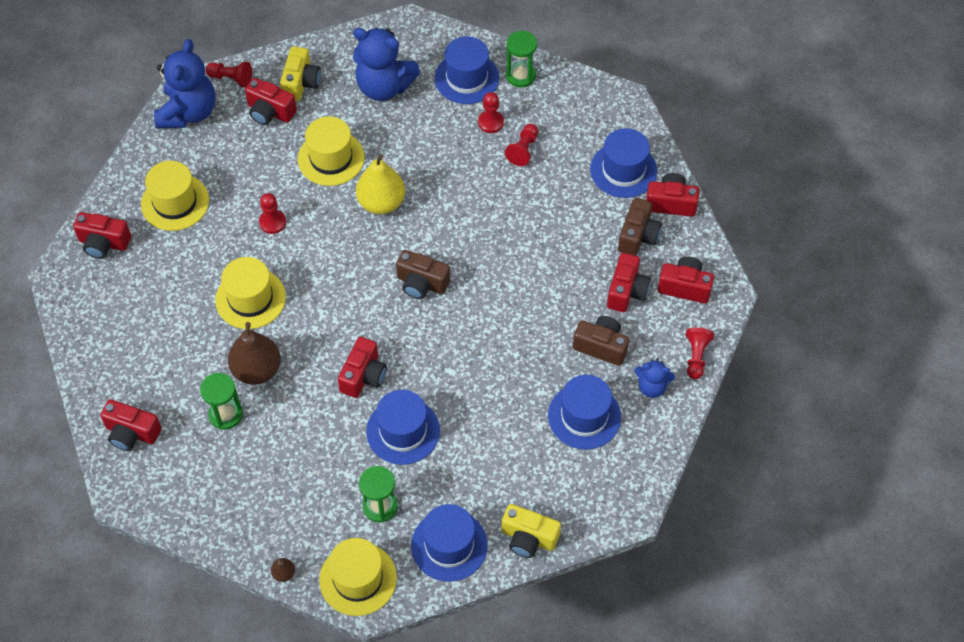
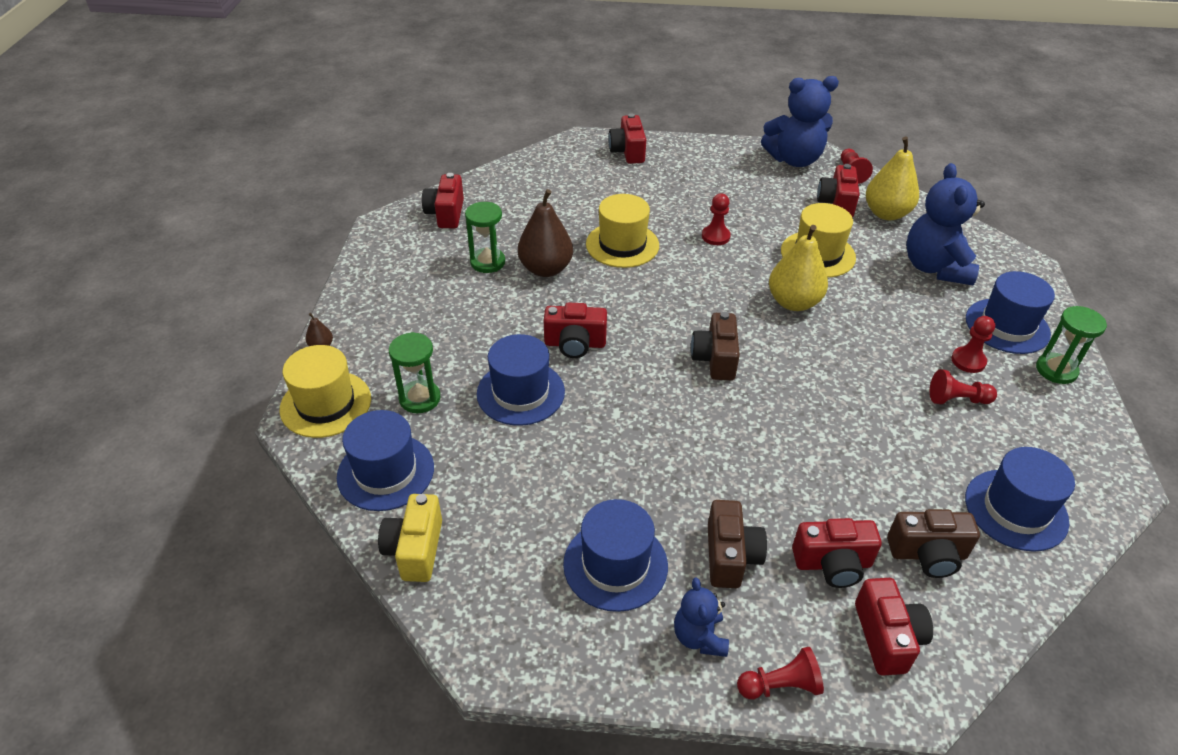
camera: 70 degrees right, 15 degrees down
(175, 202) = (695, 176): yellow hat -> none
(301, 83) = (886, 213): yellow camera -> yellow pear
(671, 203) = (1010, 581): red camera -> none

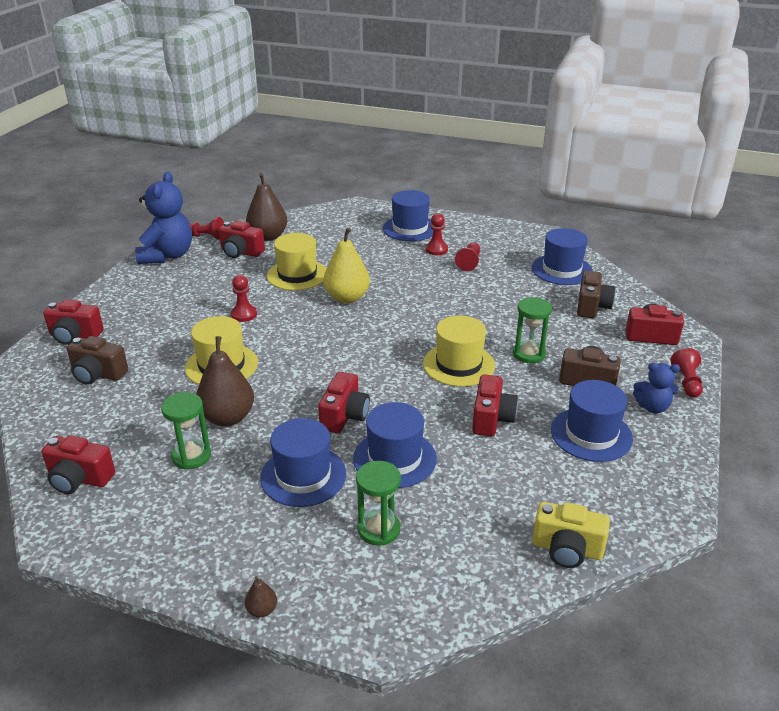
camera: 75 degrees left, 10 degrees down
(326, 404) = (360, 609): yellow hat -> yellow hat (459, 364)
(386, 472) = (471, 563): blue hat -> blue hat (303, 476)
(715, 359) = (394, 346): brown camera -> brown camera (98, 374)
(832, 564) = (596, 341): red camera -> red camera (491, 419)
(886, 213) = (268, 236): yellow pear -> brown pear
(935, 268) = (340, 235): blue teddy bear -> none
(1056, 370) = (455, 225): green hourglass -> green hourglass (529, 354)

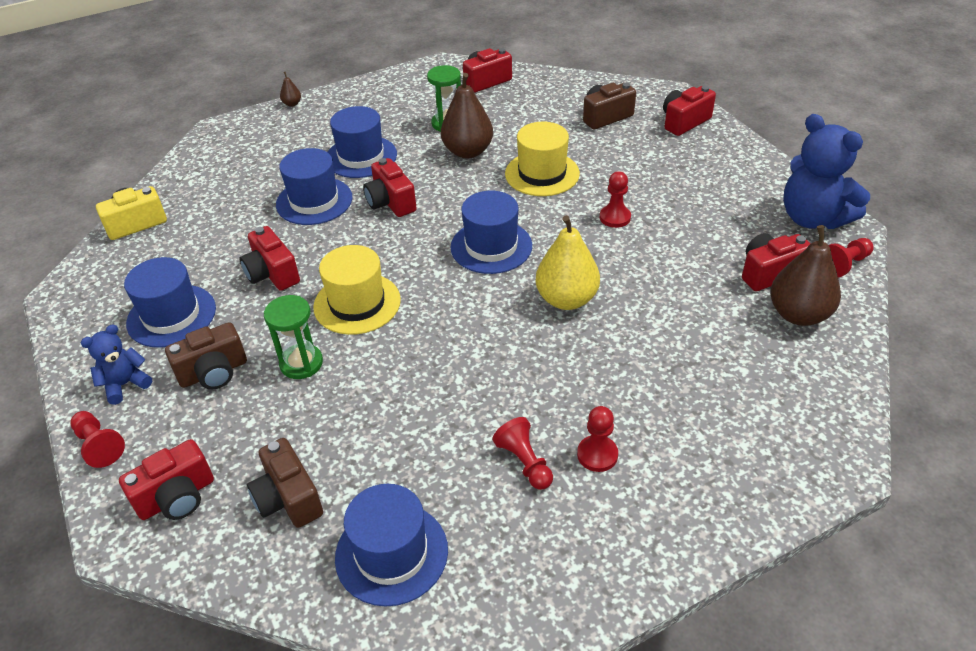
camera: 135 degrees right, 10 degrees up
(297, 275) = (662, 289): yellow hat -> none
(378, 529) = (273, 163): green hourglass -> none
(410, 228) = (694, 473): blue hat -> blue hat (491, 246)

